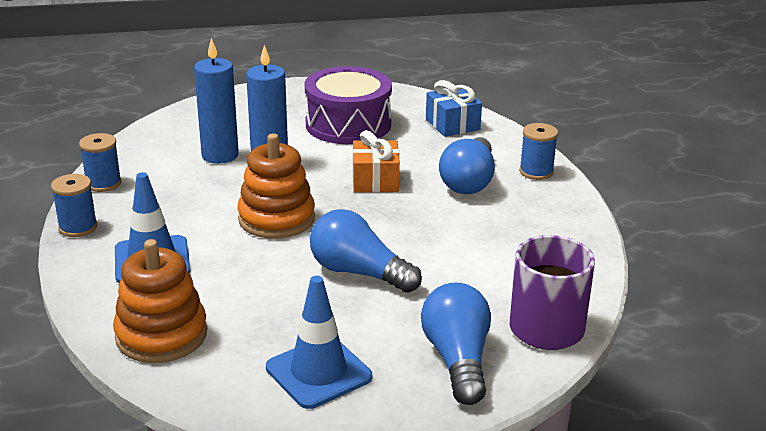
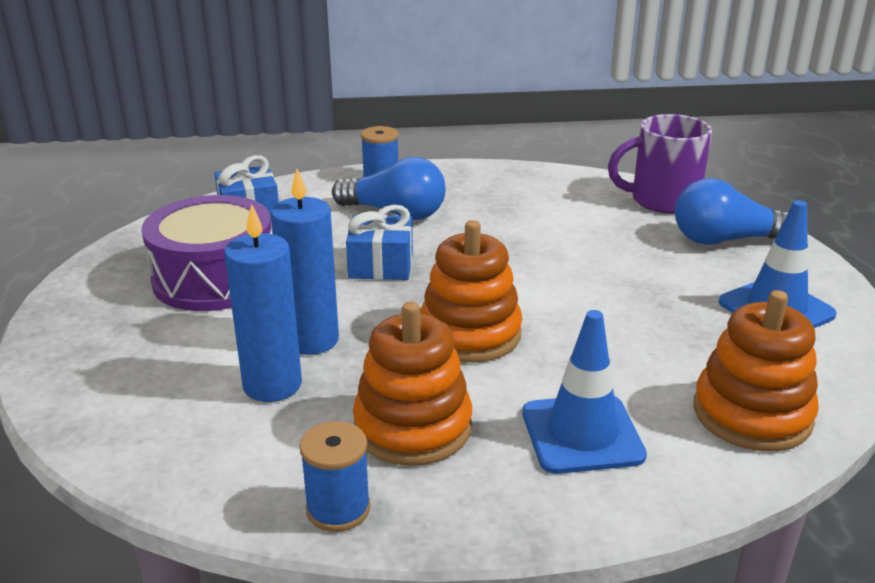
camera: 85 degrees left, 0 degrees up
(78, 227) = (489, 524): blue spool -> none
(170, 201) = (413, 427): none -> orange stacking toy
(359, 273) = (589, 282): blue light bulb -> none
(375, 180) = (381, 265): orange gift -> blue gift

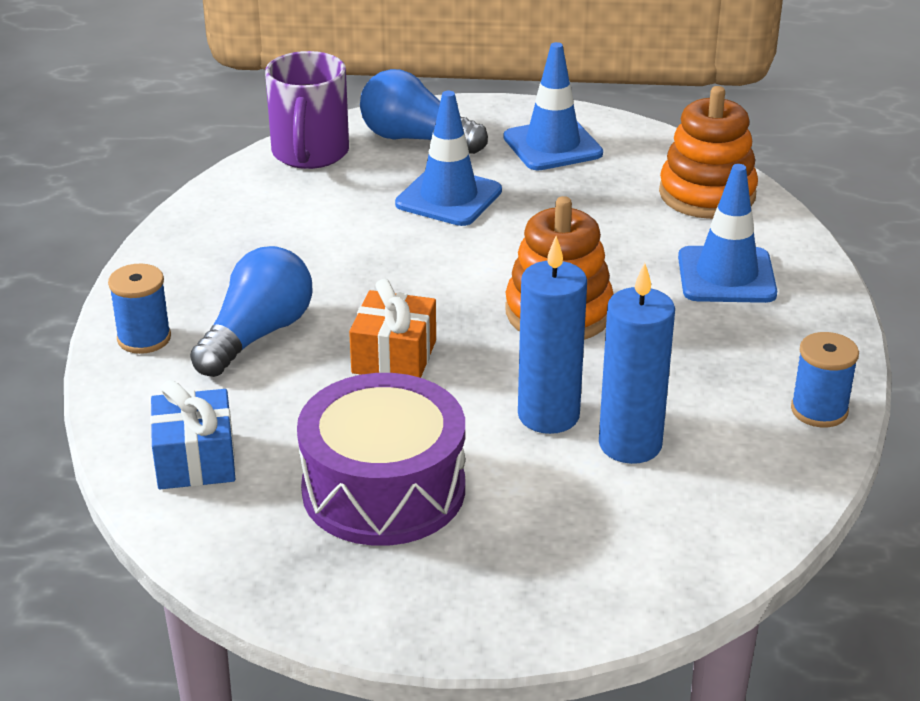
camera: 80 degrees left, 5 degrees up
(381, 265) = (394, 357): blue gift -> orange gift
(413, 427) = (709, 361): orange stacking toy -> none
(635, 264) = (448, 197): none -> blue traffic cone
(725, 240) = (416, 139): blue light bulb -> blue light bulb turned 105 degrees clockwise

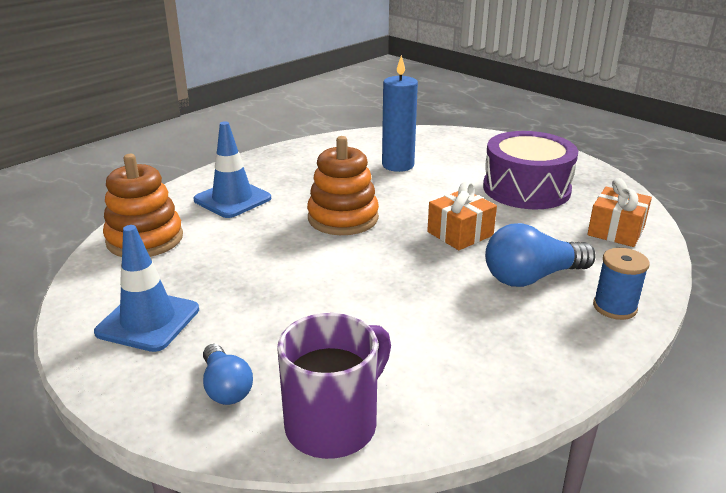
camera: 140 degrees left, 5 degrees down
(195, 460) = (616, 231): blue gift -> orange gift
(416, 139) = (226, 387): blue light bulb -> blue light bulb, size x0.61
(448, 197) = (289, 314): blue traffic cone -> none
(548, 415) = (416, 185): blue candle -> none
(819, 410) = (305, 148): blue spool -> none

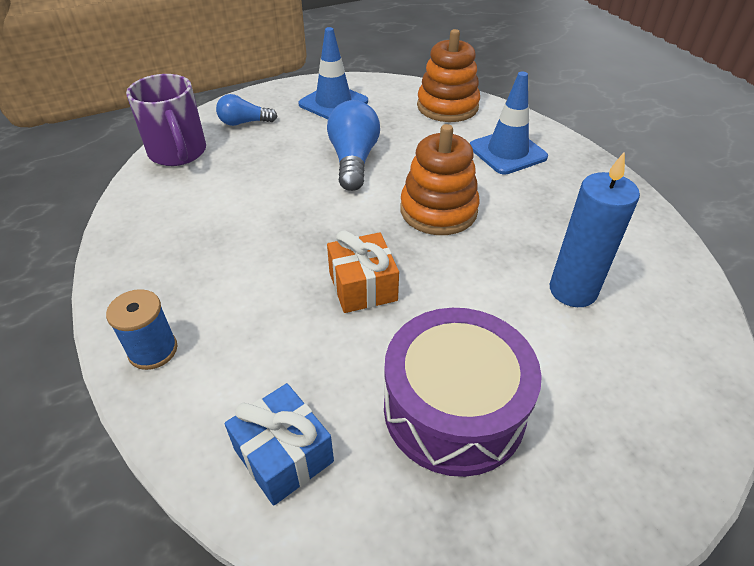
camera: 110 degrees right, 15 degrees up
(532, 277) = (246, 309): blue light bulb -> blue light bulb (353, 160)
(616, 231) = (283, 455): orange gift -> blue gift

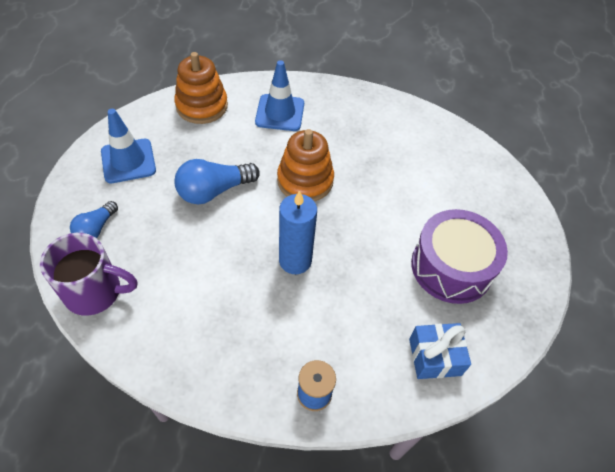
camera: 60 degrees left, 10 degrees up
(353, 160) = (214, 191): blue light bulb -> blue light bulb turned 60 degrees counterclockwise
(363, 286) = (340, 256): orange gift -> none
(573, 290) = (412, 169): blue candle -> blue candle (295, 260)

